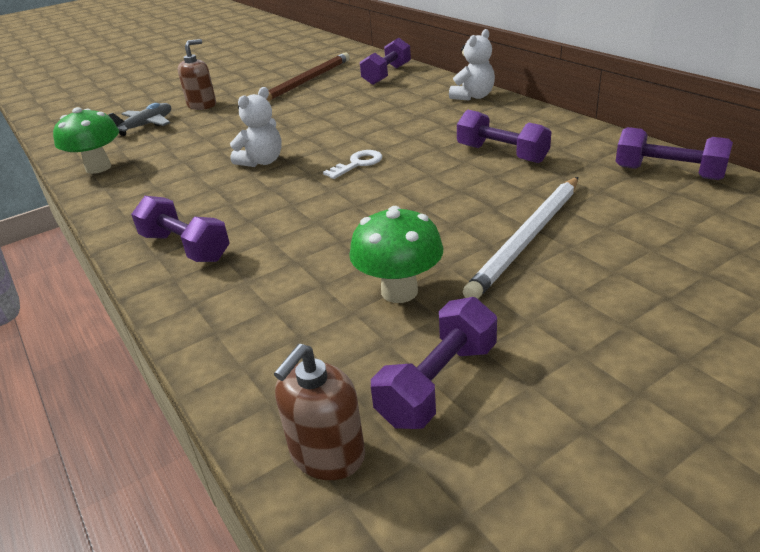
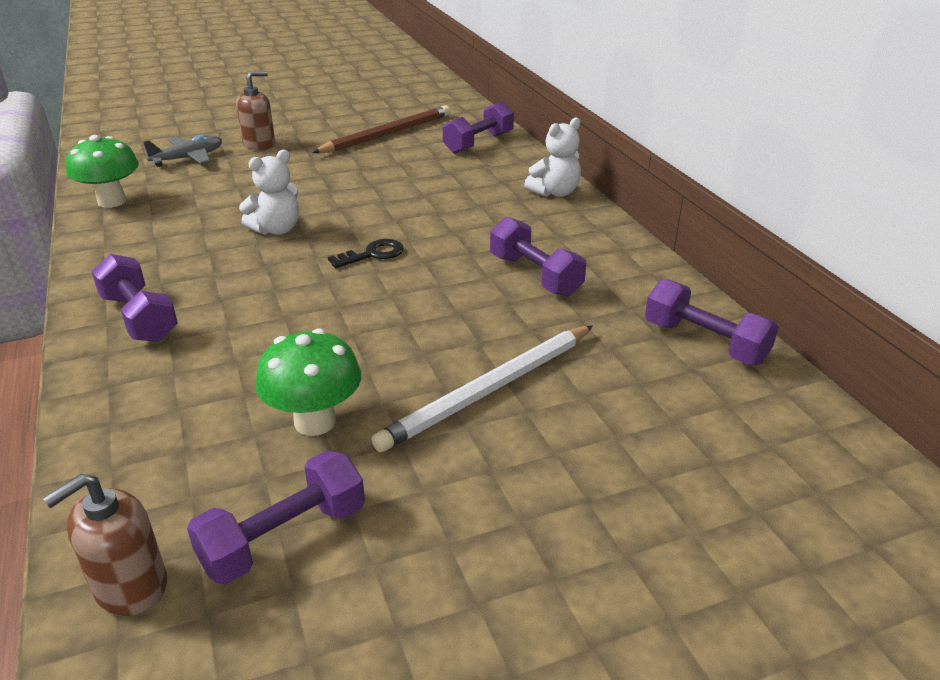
camera: 10 degrees right, 0 degrees up
(358, 164) = (373, 254): white key -> black key

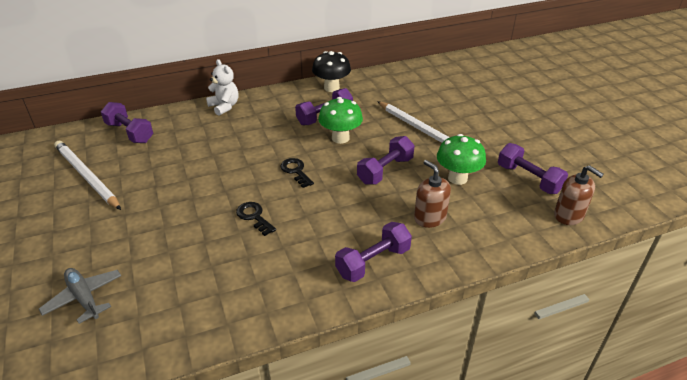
camera: 90 degrees left, 5 degrees up
(112, 201) = (175, 332): green mushroom -> green mushroom (340, 138)
(259, 144) = (69, 252): brown soap dispenser -> brown soap dispenser (429, 218)
(276, 229) = (254, 217): white teddy bear -> black key
(387, 134) = (86, 176): brown pencil -> white pencil
(646, 281) = (331, 88): none -> black mushroom
(704, 342) = (382, 80): purple dumbbell -> purple dumbbell (385, 170)

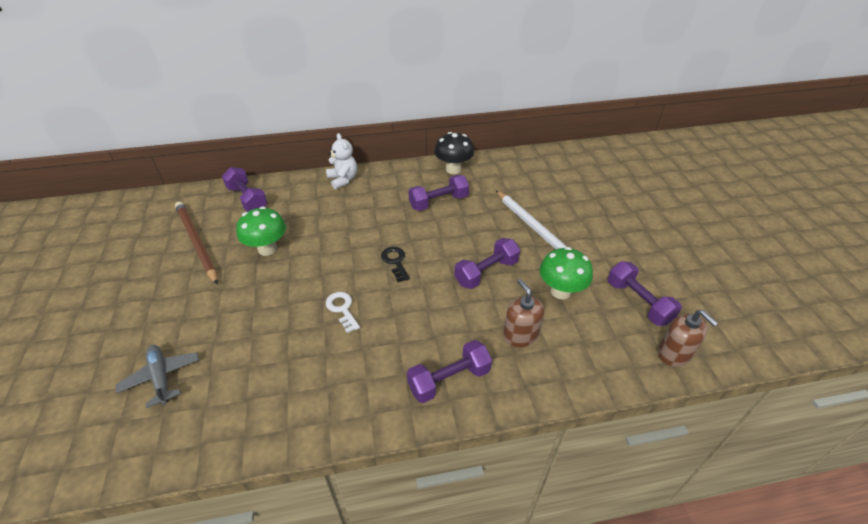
camera: 10 degrees right, 5 degrees up
(86, 176) = (196, 242): white pencil -> brown pencil
(254, 217) = (342, 309): black key -> white key
(340, 138) = (449, 228): green mushroom -> green mushroom (267, 249)

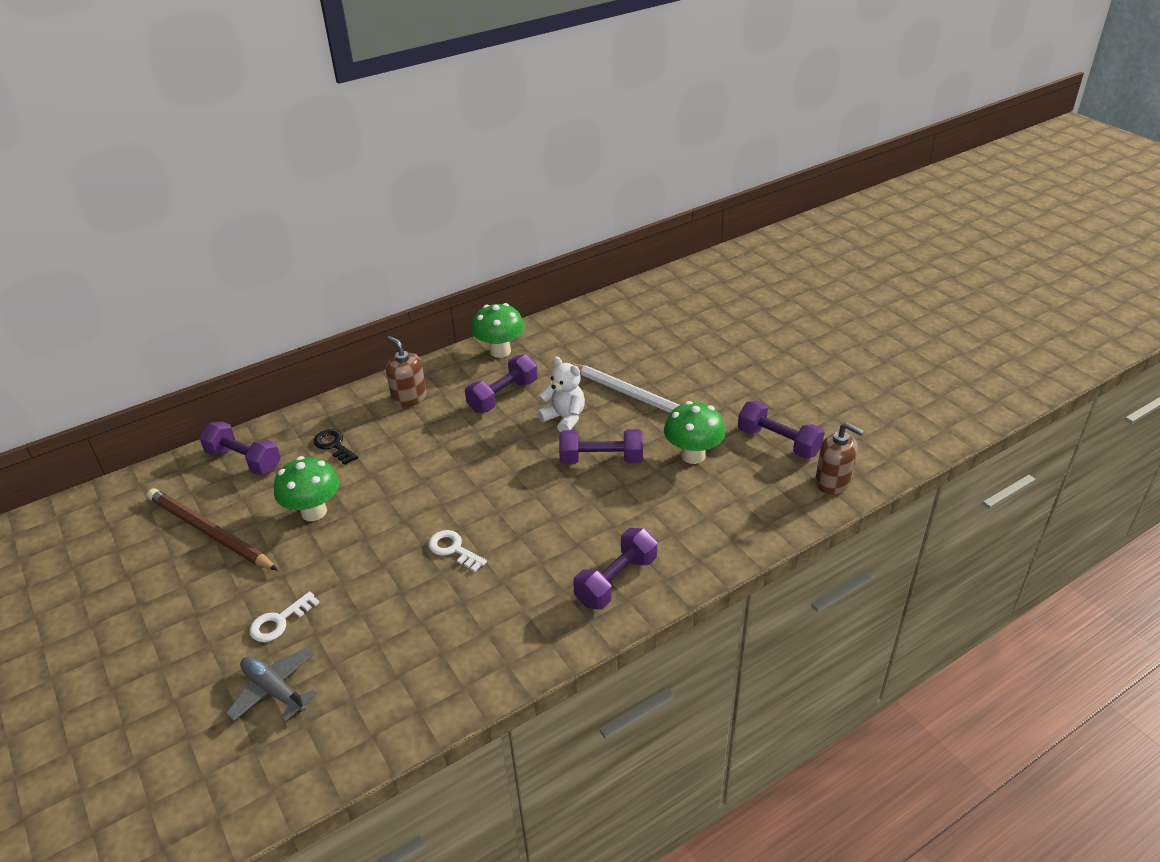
camera: 20 degrees left, 5 degrees down
(197, 324) = (279, 621): none -> white key
(343, 180) = (362, 401): white teddy bear -> white teddy bear (564, 418)
(395, 262) = (488, 479): black key -> black key (334, 445)
(453, 169) = (500, 351): black mushroom -> green mushroom
(486, 272) = (601, 460): purple dumbbell -> purple dumbbell turned 60 degrees clockwise
(520, 335) = (670, 513): brown soap dispenser -> brown soap dispenser (409, 398)

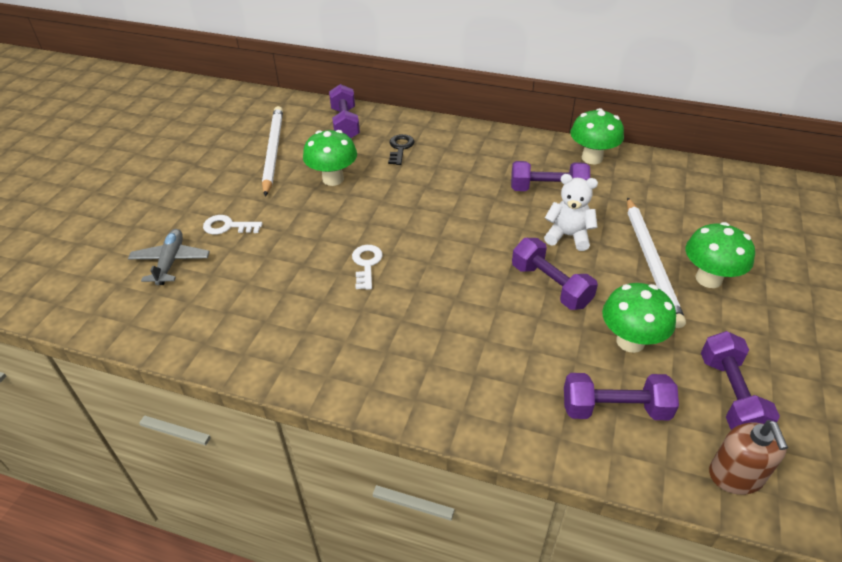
camera: 50 degrees right, 5 degrees up
(209, 532) = (273, 151): brown pencil -> white pencil
(409, 398) = (485, 149): brown soap dispenser -> none
(564, 418) = (568, 236): white teddy bear -> white teddy bear turned 75 degrees counterclockwise
(616, 581) = (428, 379): purple dumbbell -> purple dumbbell (615, 409)
(682, 383) = (708, 279): none -> green mushroom

